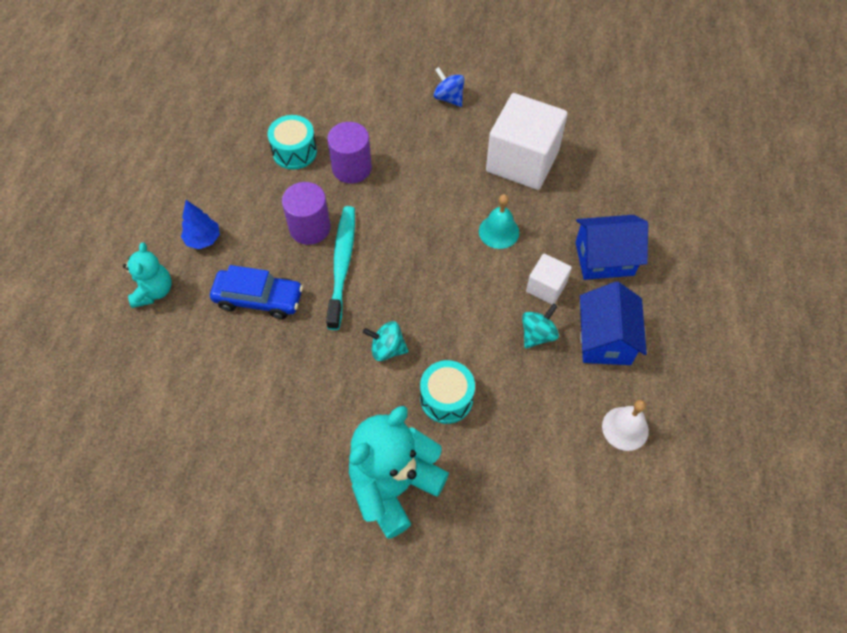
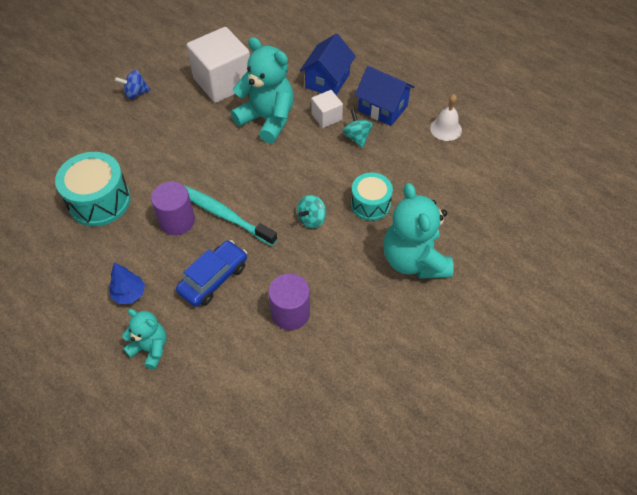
camera: 60 degrees left, 5 degrees down
(294, 151) = (99, 201): turquoise drum -> turquoise drum, size x1.54
(351, 168) = (146, 173): purple cylinder -> purple cylinder (290, 313)
(499, 231) = (267, 119): turquoise bell -> turquoise teddy bear

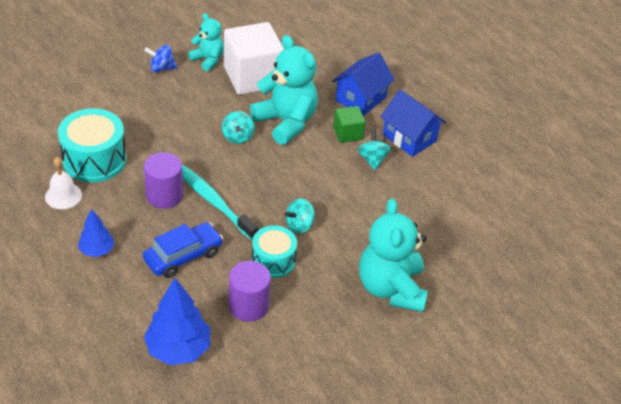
camera: 10 degrees right, 10 degrees down
(150, 348) = (101, 303): turquoise teddy bear -> turquoise teddy bear (208, 60)
(227, 145) = (237, 137): none -> turquoise spinning top
(238, 376) = (178, 349): none -> blue tree
(326, 117) = (348, 133): white cube -> green cube
(370, 204) = (364, 225): turquoise drum -> turquoise drum (273, 260)
(445, 129) = (469, 172): white bell -> white bell (63, 195)

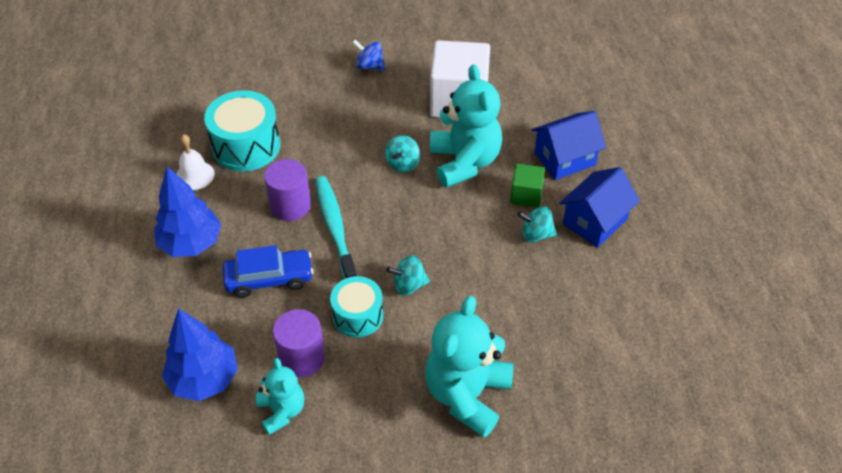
camera: 30 degrees right, 5 degrees up
(97, 250) = (191, 243): blue tree -> blue tree, size x1.71
(208, 60) = (423, 69): turquoise teddy bear -> turquoise teddy bear (282, 411)
(372, 159) = (536, 234): turquoise spinning top -> turquoise spinning top turned 105 degrees counterclockwise
(409, 138) = (595, 221): blue house -> blue house turned 60 degrees clockwise

